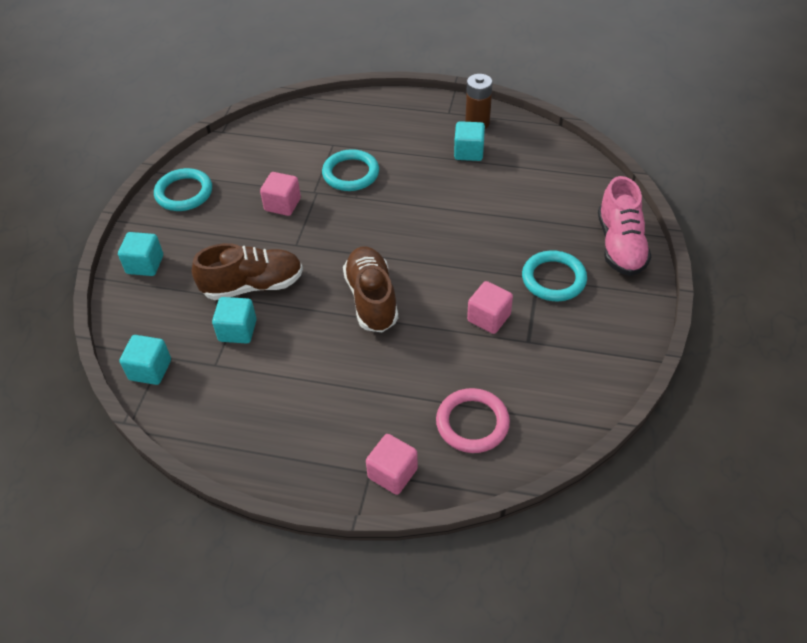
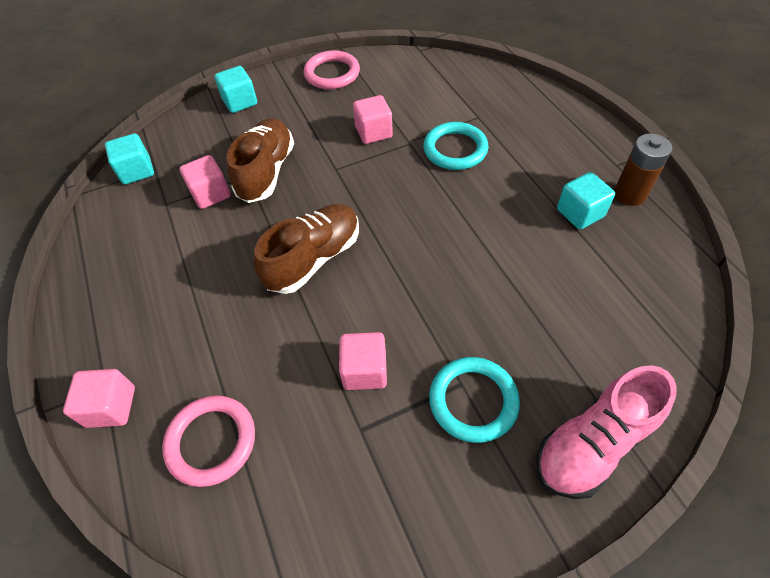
camera: 55 degrees right, 5 degrees up
(184, 193) = (332, 74): turquoise ring -> pink ring
(237, 330) = (210, 194): turquoise cube -> pink cube
(253, 285) = (266, 172): brown shoe -> brown shoe turned 120 degrees counterclockwise

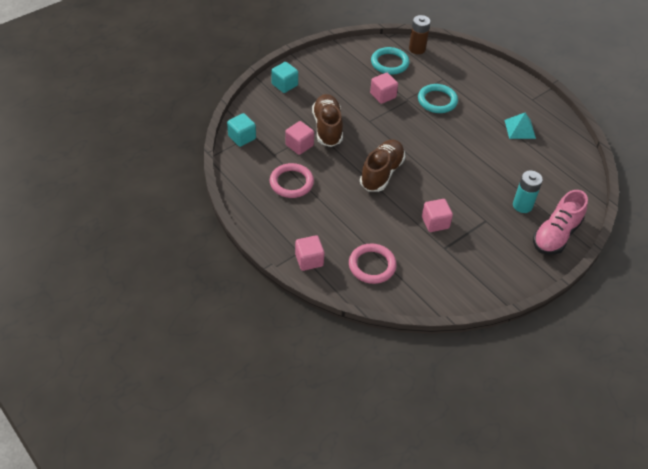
camera: 20 degrees left, 5 degrees down
(332, 74) = (337, 59): pink ring -> pink ring (291, 183)
(473, 401) = (494, 227): turquoise ring -> turquoise ring (389, 63)
(542, 364) = (522, 205): none -> turquoise battery
(580, 213) = (520, 129): turquoise cube -> turquoise pyramid
(629, 194) = (543, 115): brown battery -> brown battery (417, 49)

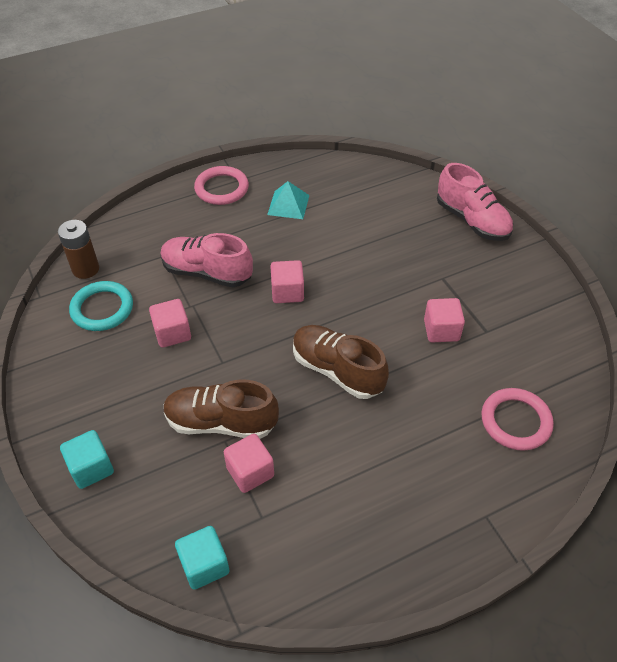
camera: 75 degrees left, 0 degrees up
(291, 183) = (334, 500): pink ring -> pink ring (222, 188)
(309, 260) = (503, 504): pink cube -> pink cube (287, 292)
(437, 101) = (207, 273): turquoise ring -> pink shoe
(522, 205) = (421, 237): turquoise battery -> none

